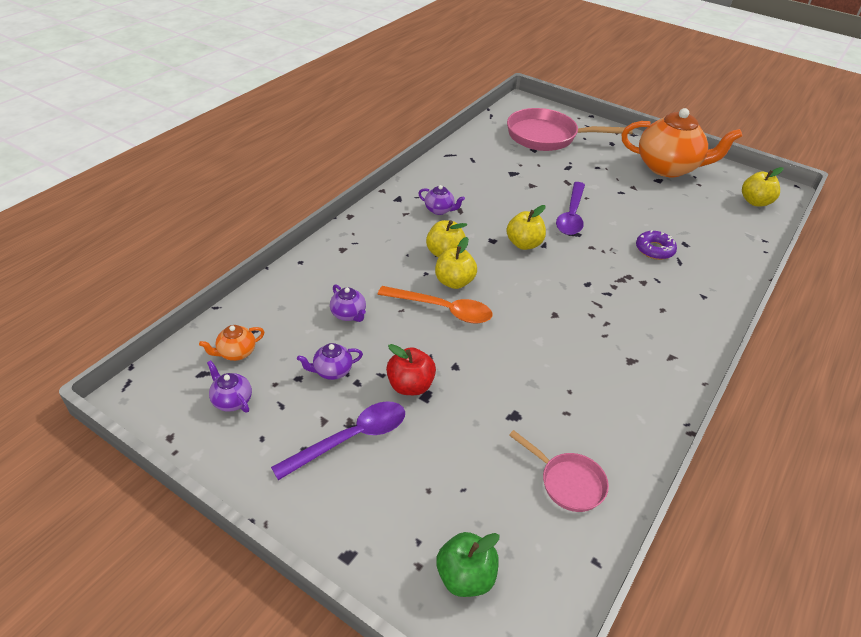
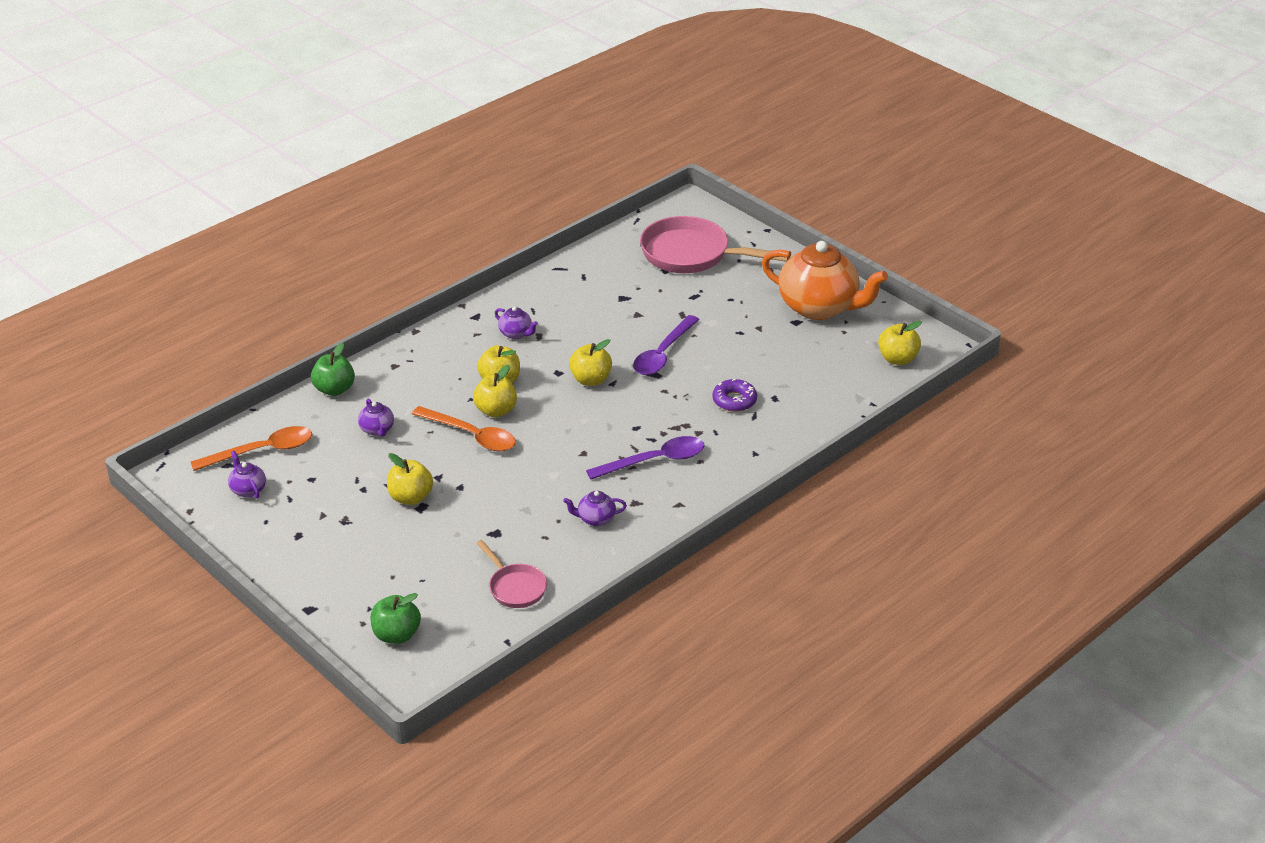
camera: 15 degrees right, 5 degrees down
(236, 353) = (262, 451): orange teapot -> orange spoon
(292, 278) = (334, 389): none -> green apple
(332, 371) = (343, 477): purple teapot -> purple teapot (595, 519)
(351, 439) = (341, 531): purple spoon -> purple spoon (654, 461)
(410, 386) = (410, 497): red apple -> yellow apple

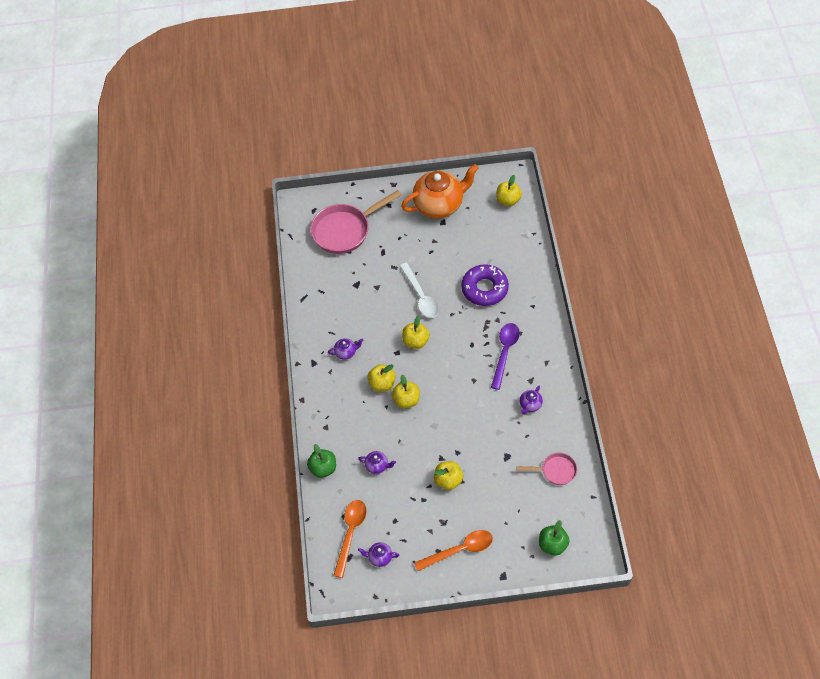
camera: 50 degrees left, 20 degrees up
(471, 435) = (418, 423): orange spoon -> orange spoon (459, 550)
(663, 354) = (421, 296): purple spoon -> white spoon
(734, 400) = (484, 289): purple donut -> purple donut, size x1.70

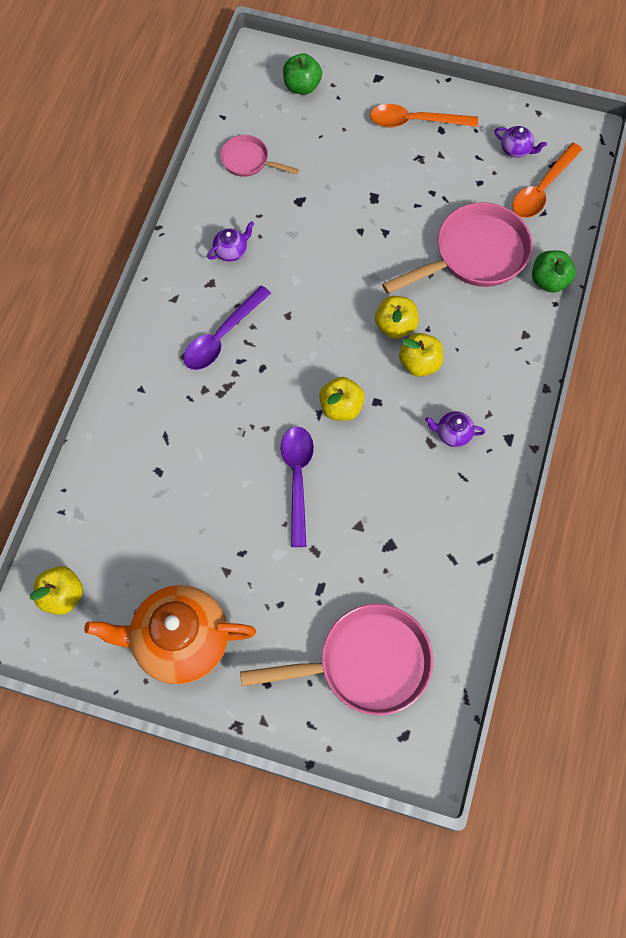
camera: 160 degrees left, 10 degrees up
(377, 466) = (474, 255): purple teapot -> pink pan
(421, 296) = (297, 479): white spoon -> purple spoon
(448, 480) = (389, 202): yellow apple -> none
(484, 289) = (194, 448): purple donut -> none

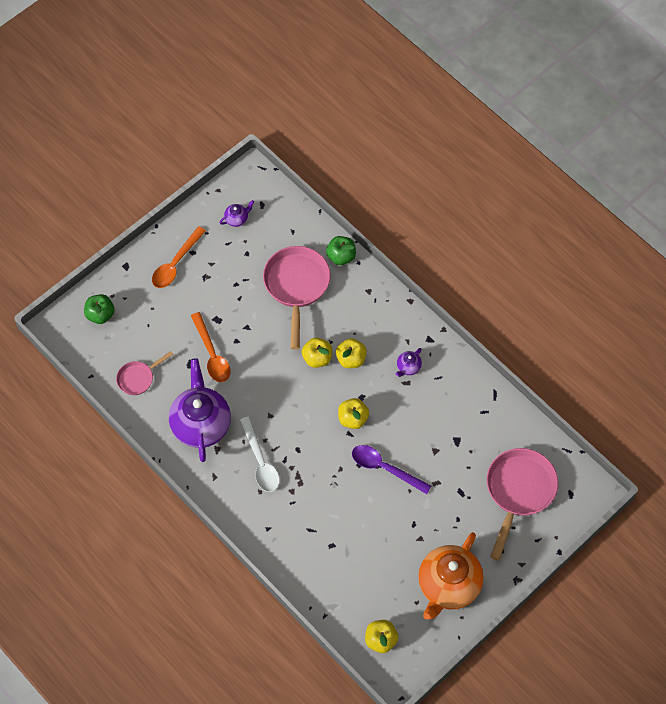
camera: 60 degrees left, 5 degrees down
(222, 336) = (260, 461): purple spoon -> white spoon
(231, 251) = (201, 424): purple teapot -> purple teapot, size x2.43
(542, 189) = (275, 222): orange spoon -> orange spoon (212, 354)

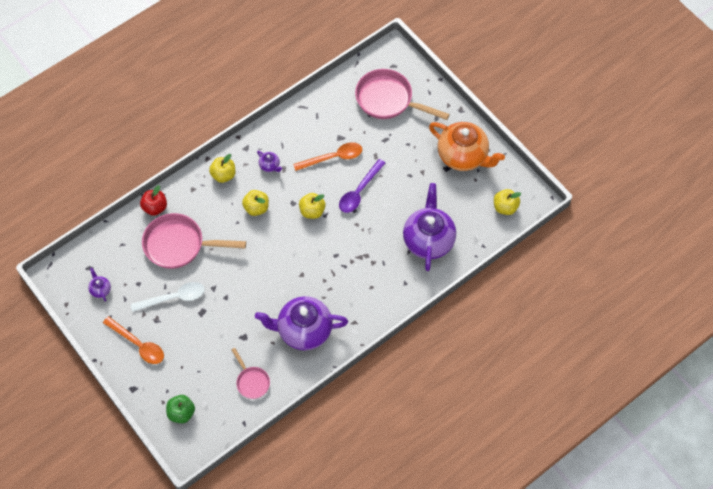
camera: 85 degrees left, 0 degrees up
(212, 354) = (236, 318): orange spoon -> orange spoon (333, 157)
(260, 461) = (344, 285): white spoon -> white spoon (173, 298)
(317, 358) = (252, 234): yellow apple -> yellow apple (223, 175)
(326, 551) = (428, 240): none -> purple teapot
(341, 256) = (155, 207): green apple -> red apple

